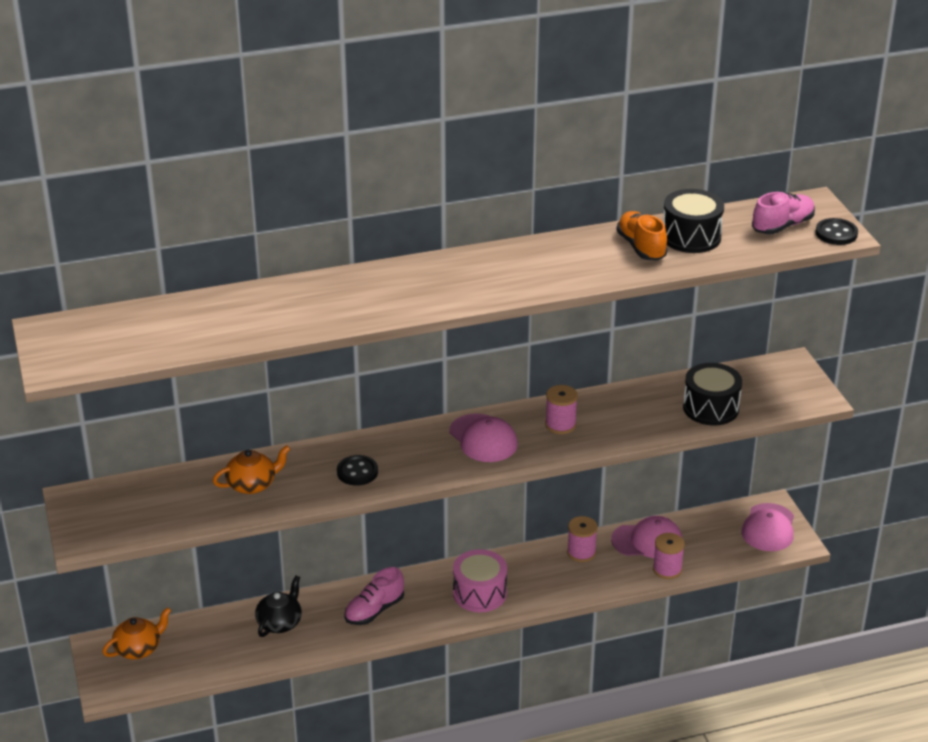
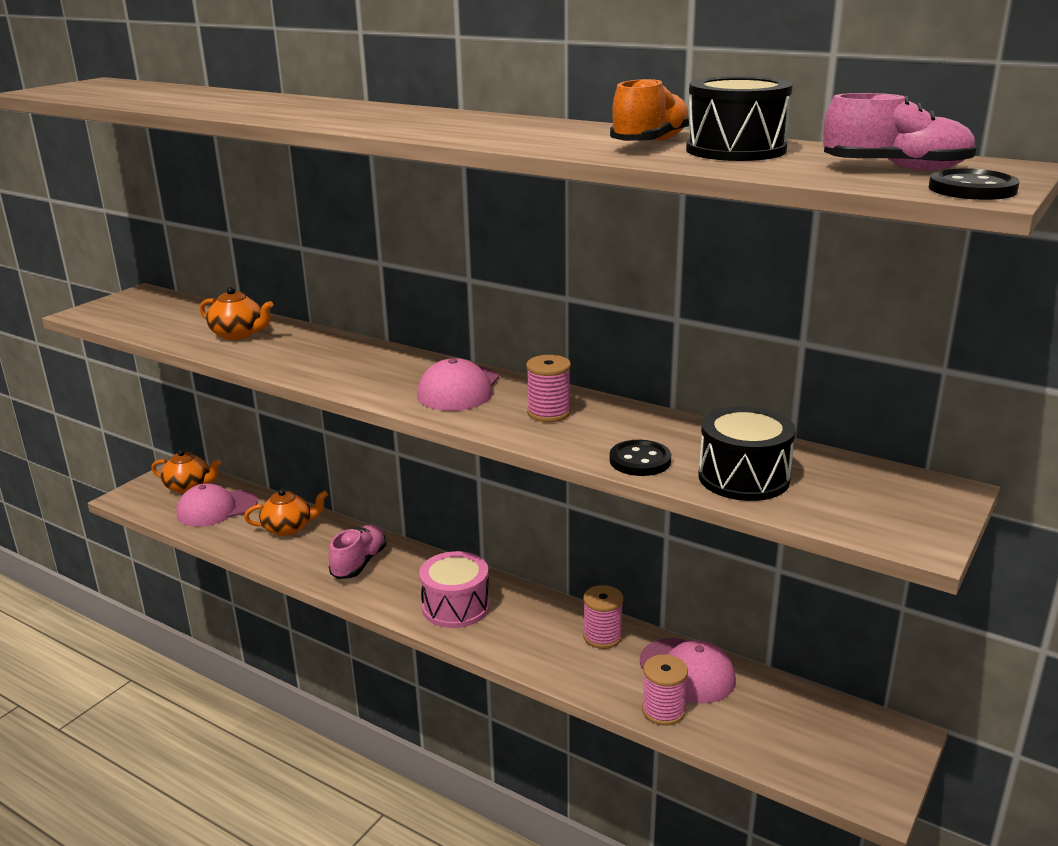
camera: 50 degrees right, 10 degrees down
(280, 623) = (288, 528): black teapot -> orange teapot
(357, 472) = (316, 361): black button -> black button (640, 461)
(374, 610) = (359, 563): pink shoe -> pink shoe turned 105 degrees clockwise
(768, 528) = (858, 754): pink cap -> pink cap (216, 508)

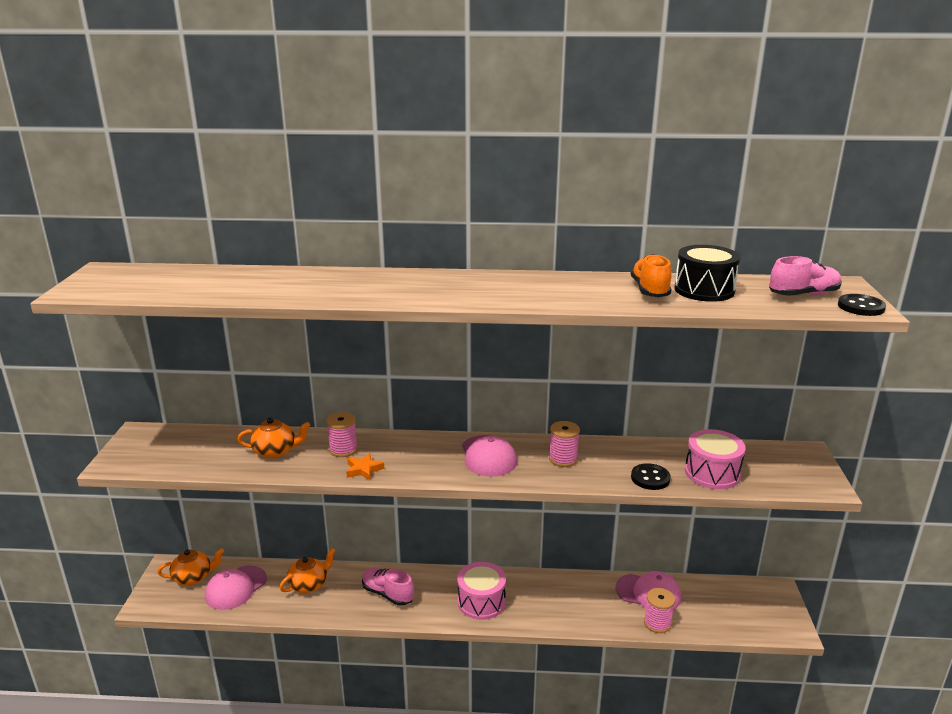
camera: 30 degrees left, 0 degrees up
(302, 369) = (364, 469): none -> orange star
(359, 563) = (387, 594): pink shoe -> pink shoe turned 45 degrees counterclockwise
(602, 636) = (585, 589): pink spool -> pink spool (343, 449)
(743, 477) = (712, 473): black drum -> pink drum

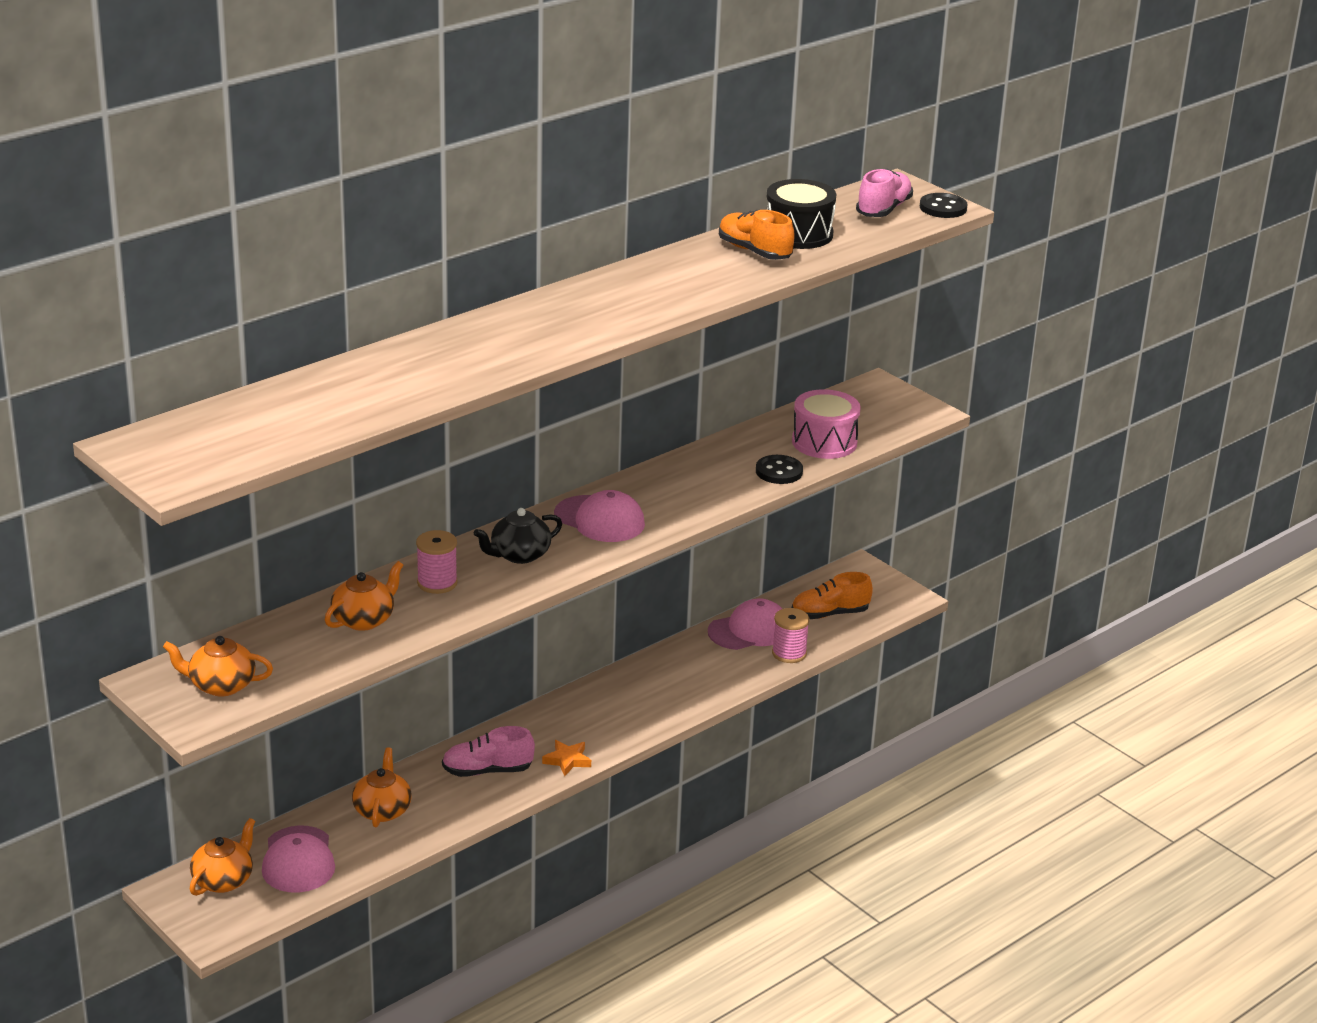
camera: 45 degrees left, 5 degrees up
(157, 451) = (221, 685): none -> orange teapot
(364, 469) = (496, 591): orange star -> orange star (567, 760)
(410, 455) = (519, 555): none -> black teapot
(481, 602) = (598, 724): pink drum -> none
(563, 459) = (675, 489): pink spool -> none
(718, 611) = (830, 614): none -> orange shoe

